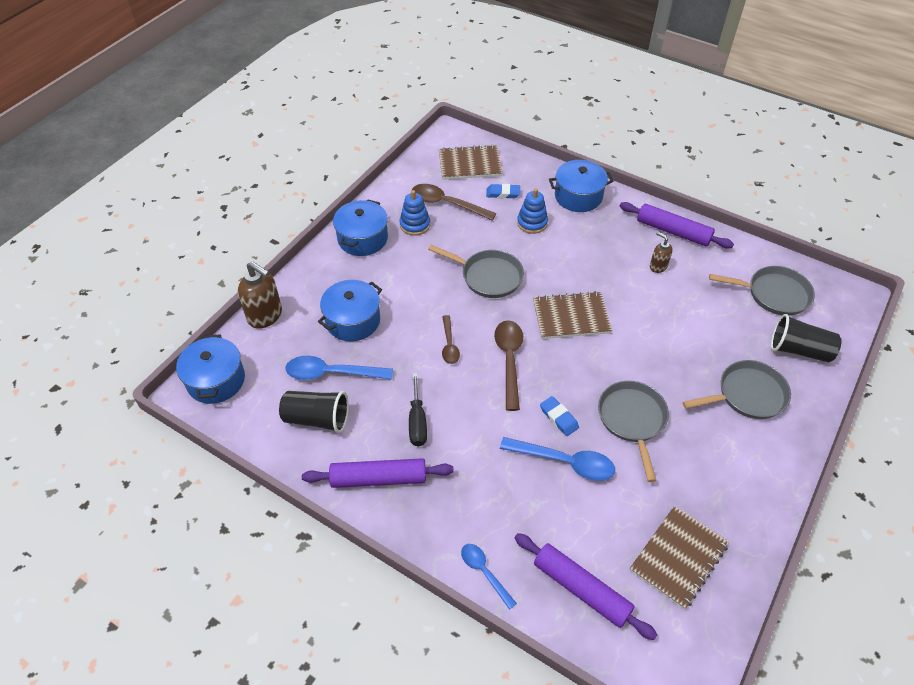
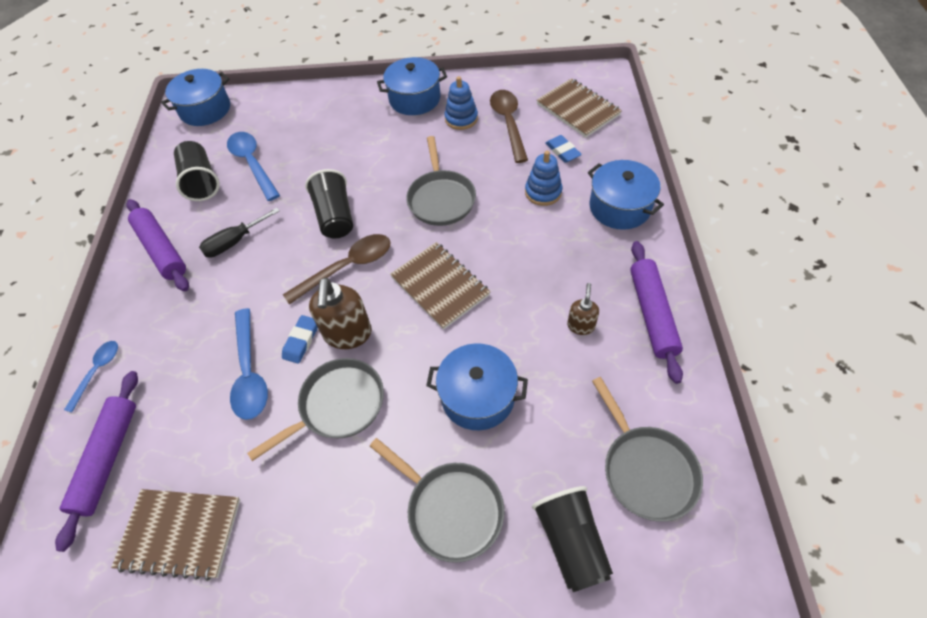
camera: 60 degrees right, 5 degrees up
(265, 316) = (285, 97): brown soap dispenser -> brown soap dispenser (348, 334)
(353, 320) = (317, 144): blue pot -> blue pot (477, 396)
(449, 345) = (335, 216): brown spoon -> black cup

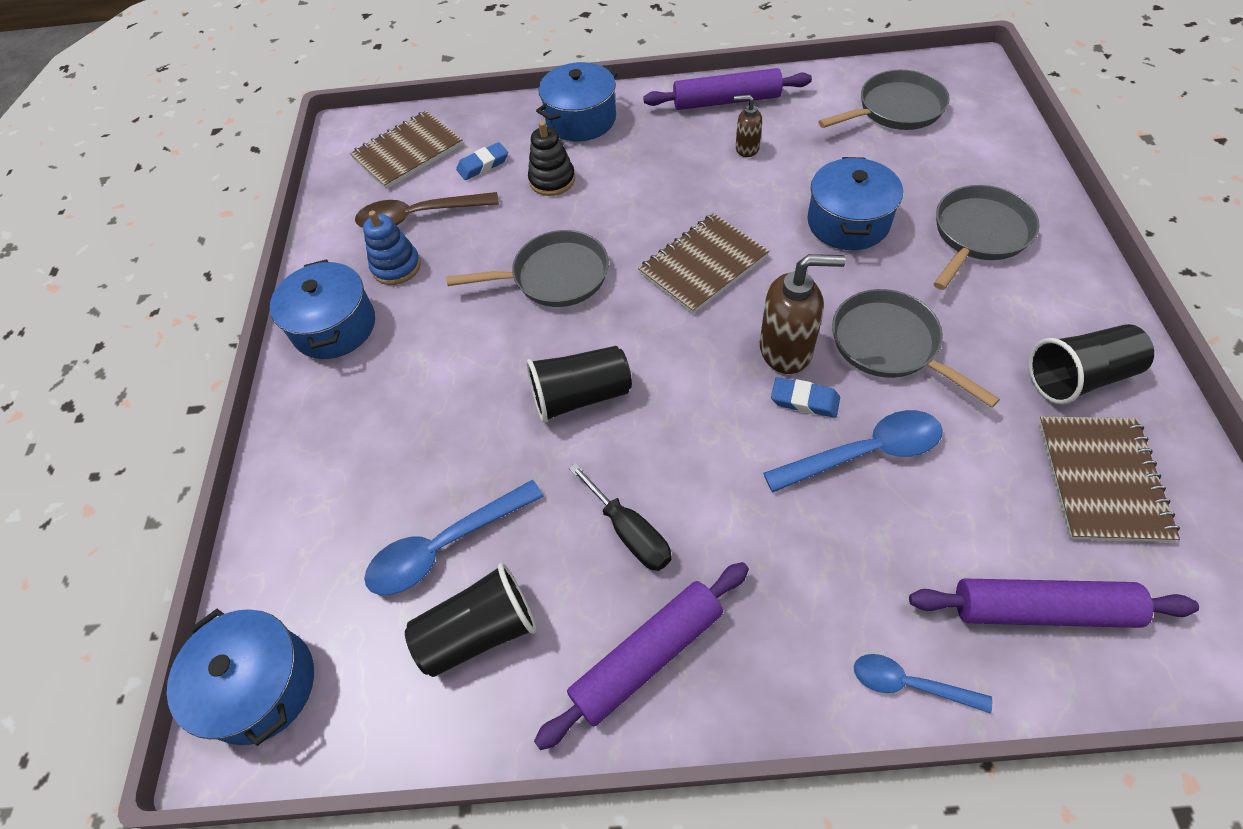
camera: 90 degrees left, 0 degrees up
(347, 267) = (677, 367): brown spoon -> none
(543, 192) = (552, 180): blue stacking toy -> black stacking toy
(571, 542) = (979, 153): black cup -> black cup (1078, 377)

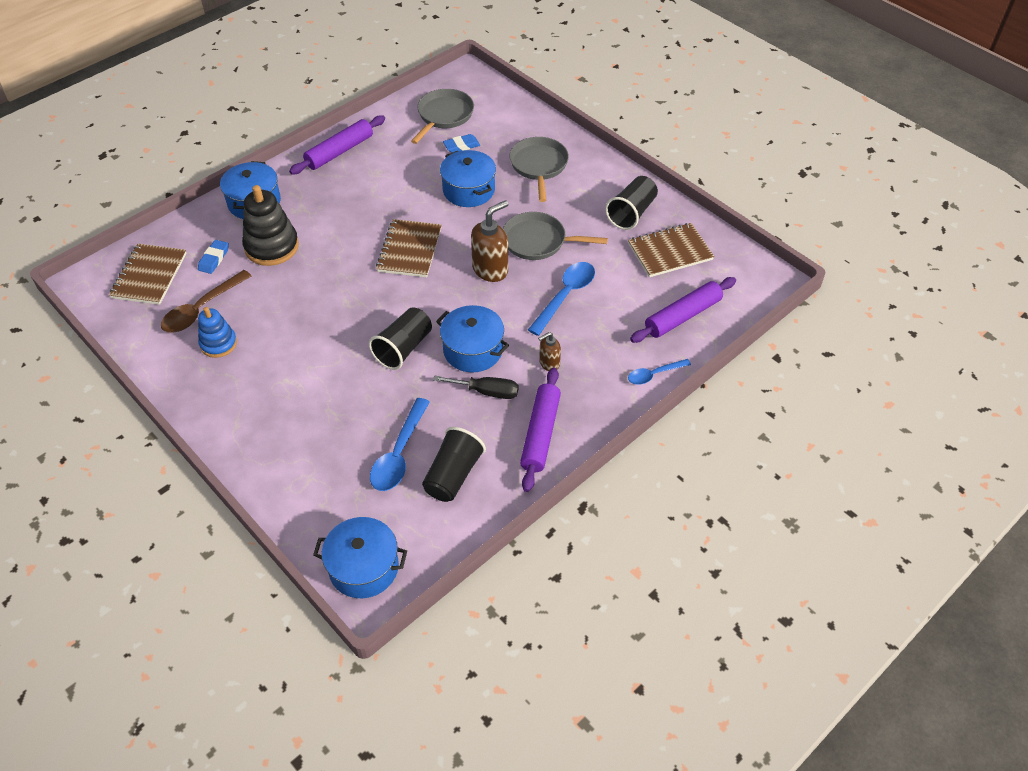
camera: 45 degrees left, 5 degrees down
(334, 326) = (213, 395): blue pot -> blue pot (473, 350)
(552, 180) = (271, 247): black stacking toy -> black stacking toy, size x1.59
(554, 276) = (328, 298): grey pan -> none
(746, 148) = (377, 174): brown soap dispenser -> brown soap dispenser (549, 363)
(804, 400) = (519, 288): blue eraser -> blue eraser (461, 146)
(1101, 479) = (670, 252): brown notebook -> brown notebook turned 75 degrees counterclockwise

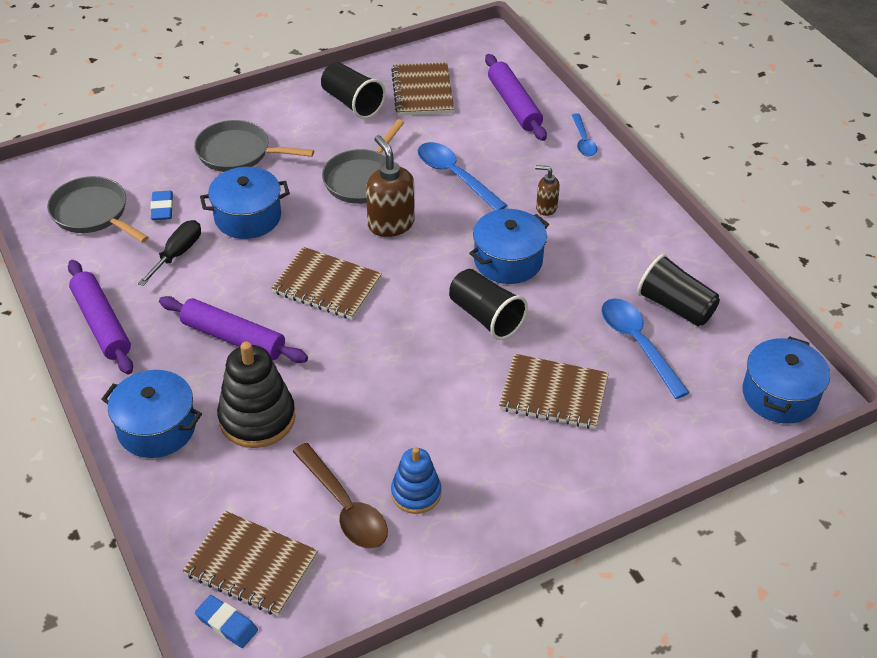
camera: 75 degrees left, 5 degrees down
(214, 259) = (251, 485): blue eraser -> blue eraser (227, 624)
(330, 406) = (553, 394): none -> brown notebook
(399, 454) = (638, 344): blue spoon -> blue spoon turned 150 degrees counterclockwise
(487, 392) = (570, 261): black screwdriver -> black screwdriver (177, 254)
(540, 433) = (637, 233): purple rolling pin -> purple rolling pin (233, 338)
(549, 363) = (546, 208): brown soap dispenser -> brown soap dispenser turned 120 degrees clockwise

